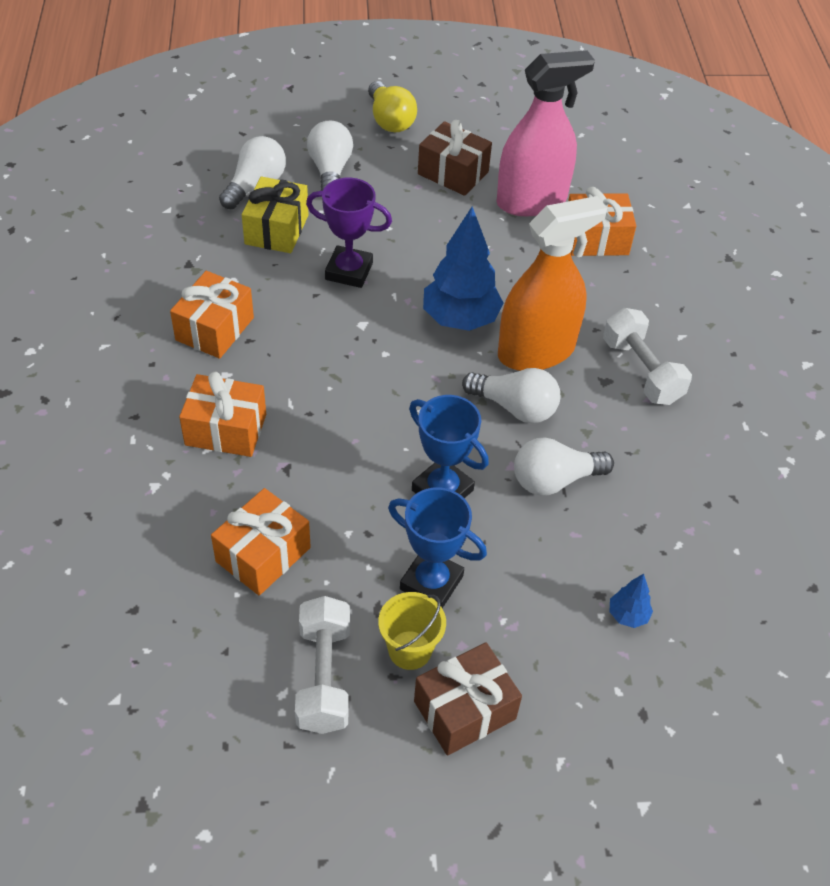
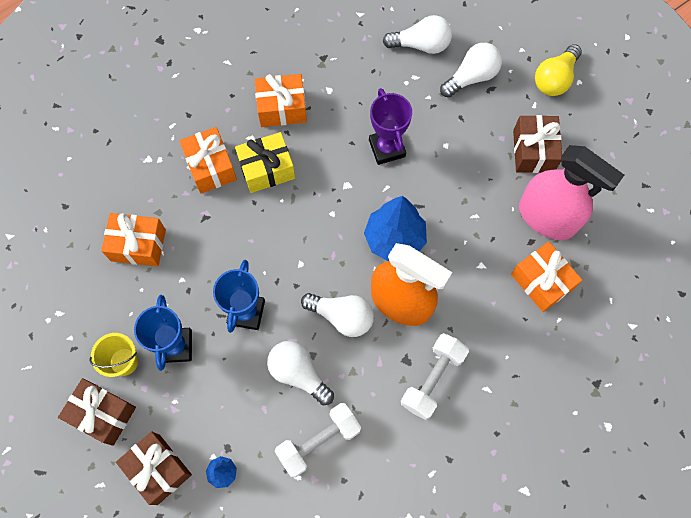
camera: 60 degrees right, 20 degrees up
(277, 229) = (391, 84): yellow gift -> yellow gift (267, 169)
(324, 677) = (80, 327): white dumbbell -> white dumbbell (319, 441)
(515, 407) = (342, 316): white light bulb -> white light bulb turned 60 degrees counterclockwise
(581, 682) = (158, 469): none -> brown gift

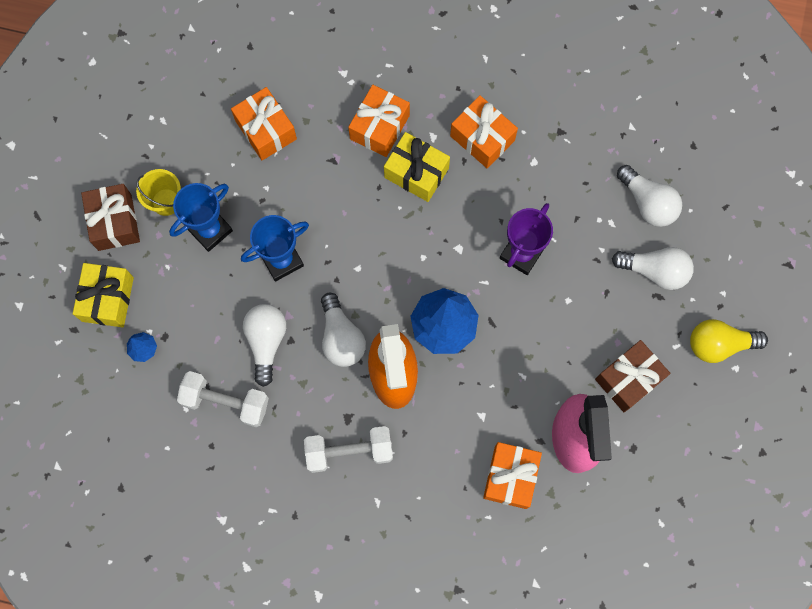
camera: 50 degrees right, 5 degrees up
(158, 469) = (107, 299): brown gift -> yellow gift

